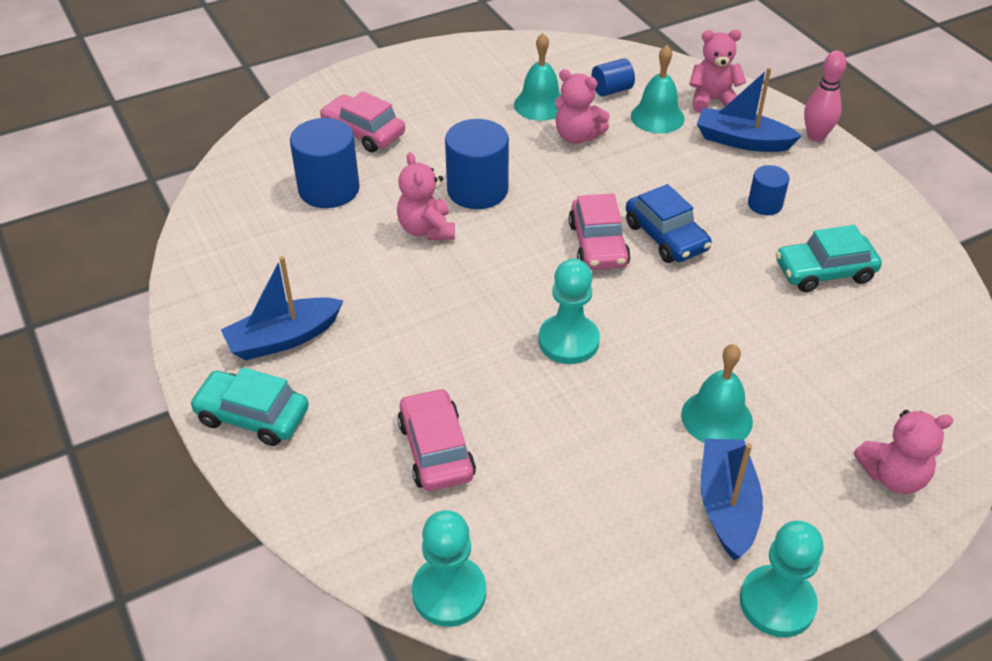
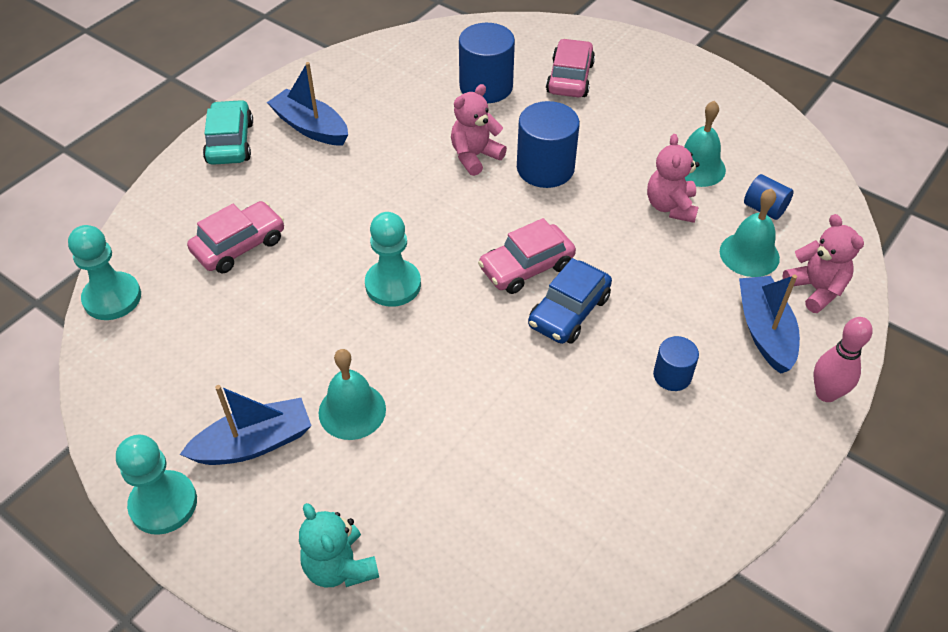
camera: 65 degrees right, 5 degrees up
(824, 272) = (598, 450): turquoise car -> none
(893, 476) = (340, 566): pink teddy bear -> turquoise teddy bear

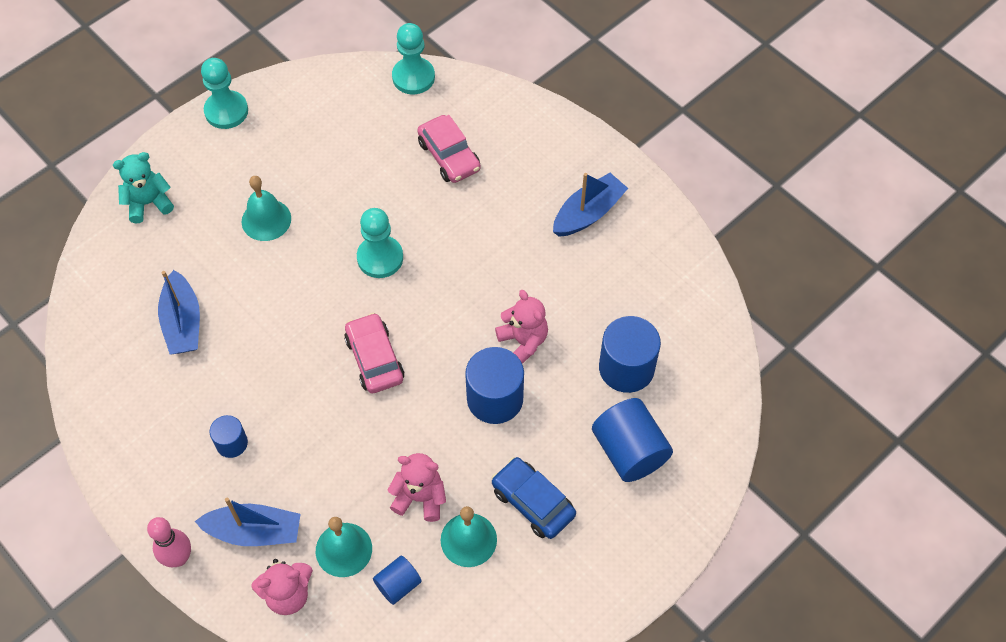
camera: 100 degrees right, 10 degrees up
(230, 142) = (578, 152): turquoise car -> none
(254, 443) = (257, 160): blue boat -> blue boat (183, 322)
(569, 311) = (318, 381): blue car -> blue car (533, 502)
(570, 78) = (629, 451): pink car -> blue cylinder

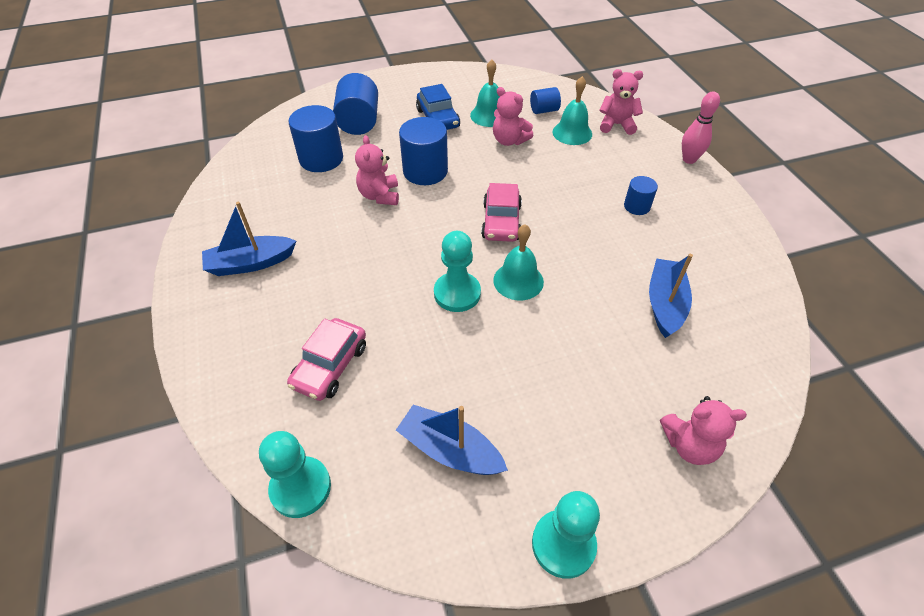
camera: 155 degrees left, 10 degrees down
(148, 203) = (689, 445): turquoise teddy bear -> pink teddy bear
(254, 531) = (631, 157): blue boat -> blue boat (450, 450)
(266, 220) = (555, 372): turquoise bell -> turquoise bell (518, 281)
(449, 156) = (330, 366): pink car -> pink car turned 150 degrees counterclockwise

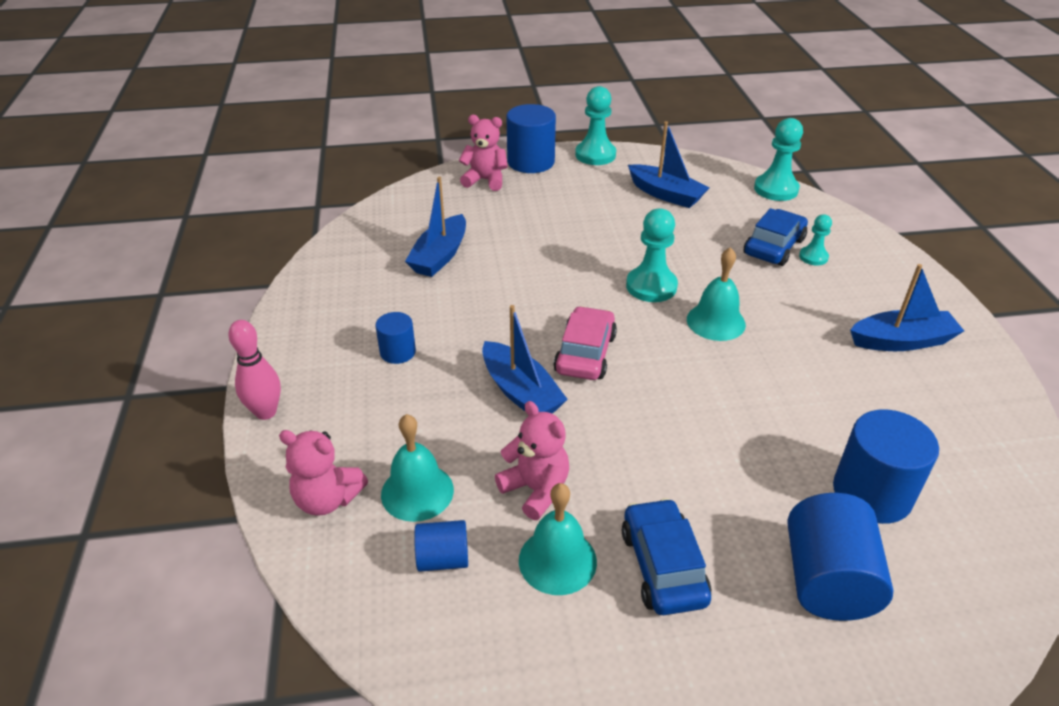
camera: 170 degrees left, 10 degrees down
(292, 355) = (813, 257): none -> turquoise pawn
(330, 366) = (774, 247): pink car -> blue car
(379, 196) = (756, 411): pink teddy bear -> none
(425, 171) = (687, 444): blue cylinder -> blue cylinder (531, 162)
(518, 281) = (582, 290): turquoise bell -> turquoise bell (716, 321)
(537, 189) = (521, 392): none -> blue boat

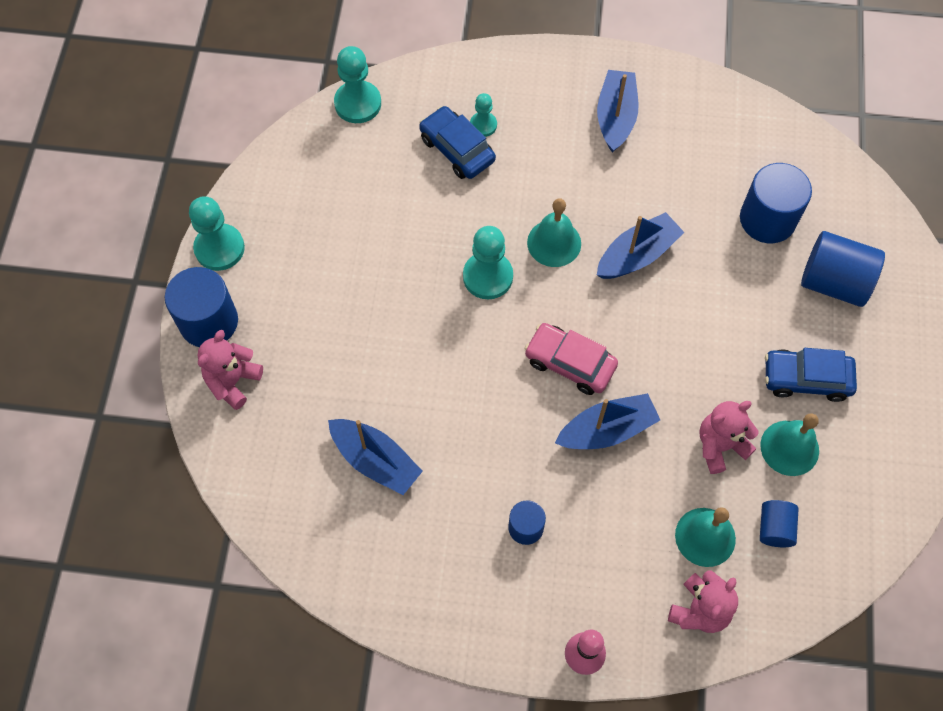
camera: 75 degrees left, 25 degrees up
(666, 194) = (331, 207): blue boat -> blue boat (637, 255)

